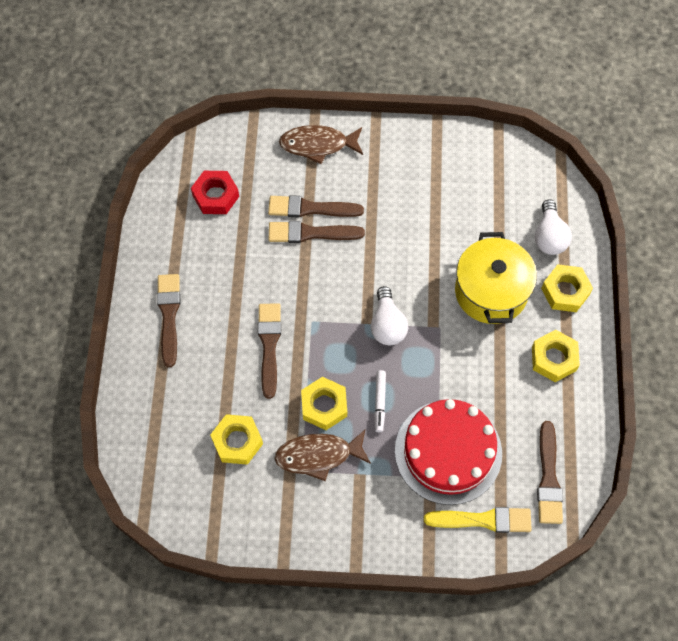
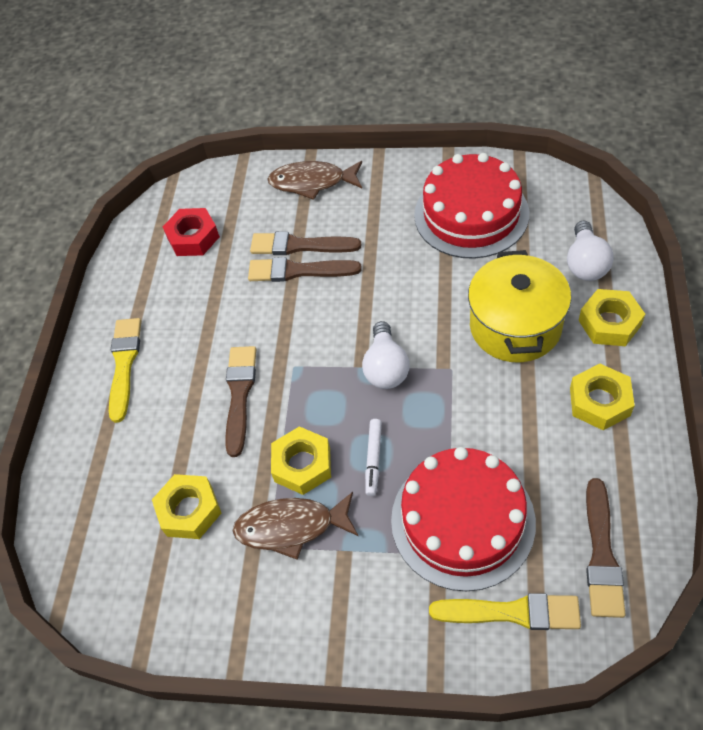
camera: 10 degrees right, 10 degrees down
(169, 315) = (124, 364): brown brush -> yellow brush
(456, 184) = (471, 214): none -> red cake

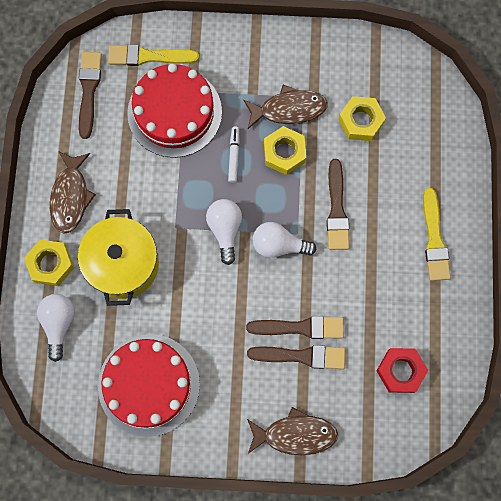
camera: 170 degrees right, 20 degrees up
(318, 352) = (279, 245): none -> white light bulb
(599, 401) = (71, 197): yellow nut -> brown fish

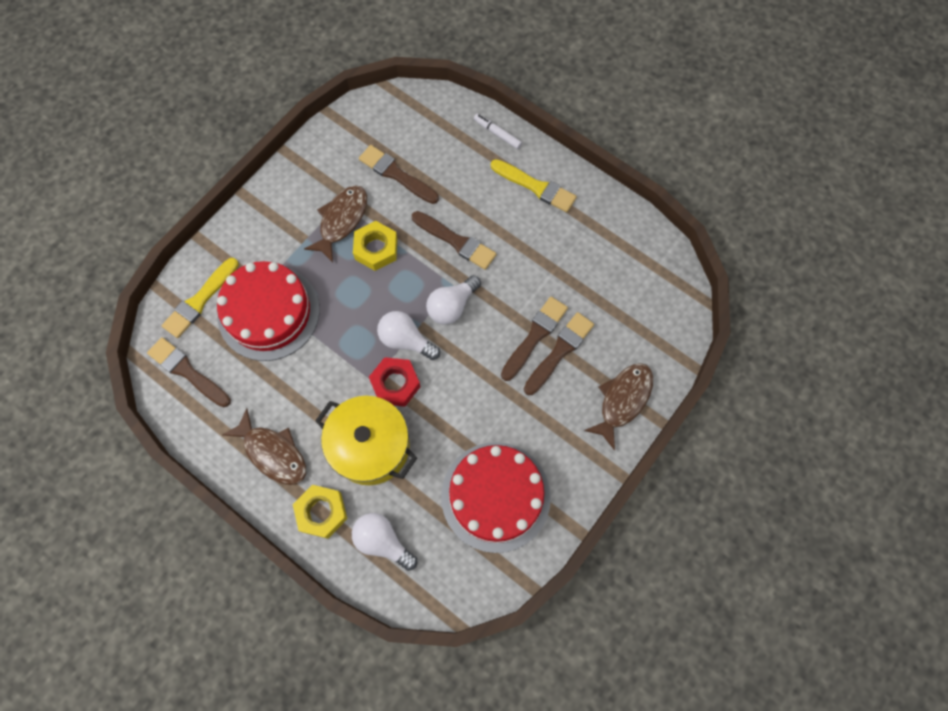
camera: 55 degrees left, 5 degrees down
(234, 156) = (347, 290): white marker -> white marker (497, 134)
(361, 121) = (396, 174): yellow nut -> brown brush
(400, 371) = (625, 283): red nut -> red nut (395, 384)

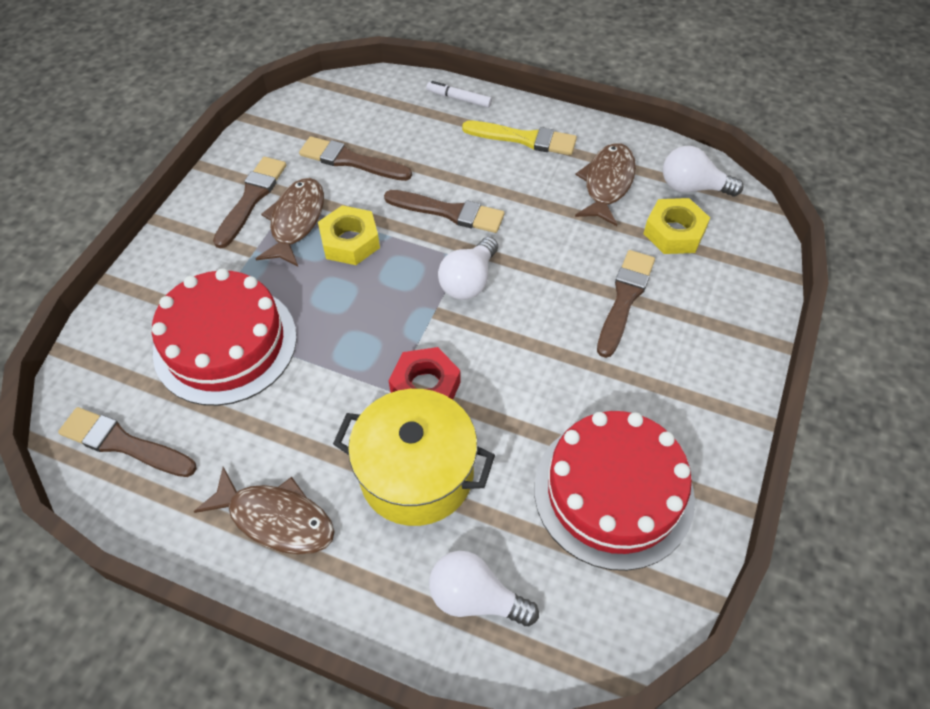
camera: 15 degrees left, 15 degrees down
(200, 300) = (124, 352): yellow brush -> none
(322, 512) = (372, 582): yellow nut -> yellow nut (674, 232)
(406, 340) = (422, 333): white light bulb -> white light bulb (692, 187)
(535, 336) = (586, 289): brown brush -> brown brush (251, 199)
(622, 400) = (727, 334): brown fish -> brown fish (607, 183)

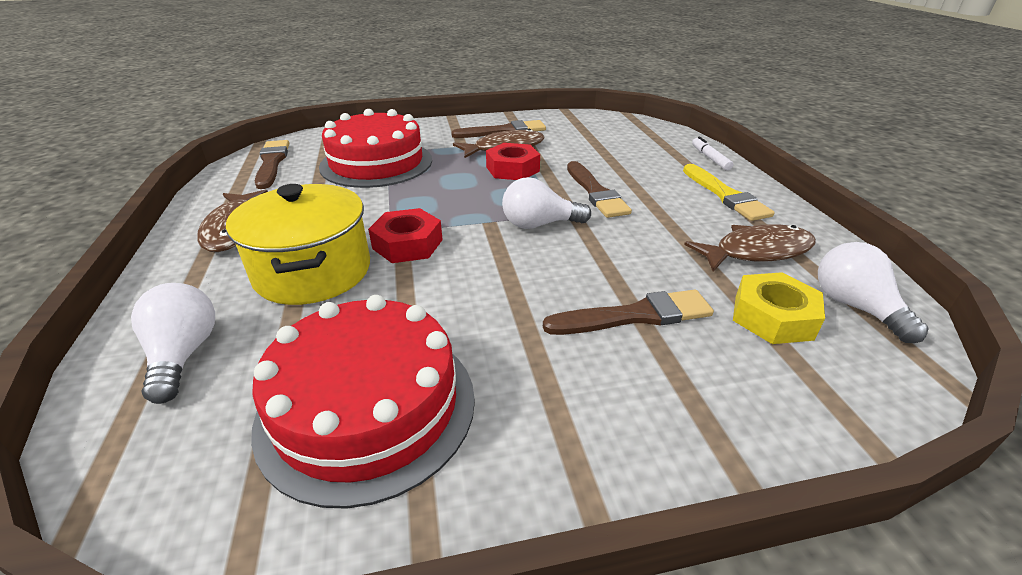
camera: 55 degrees right, 20 degrees down
(350, 241) = (512, 169): yellow nut -> red nut
(351, 160) = (583, 145): brown brush -> none

